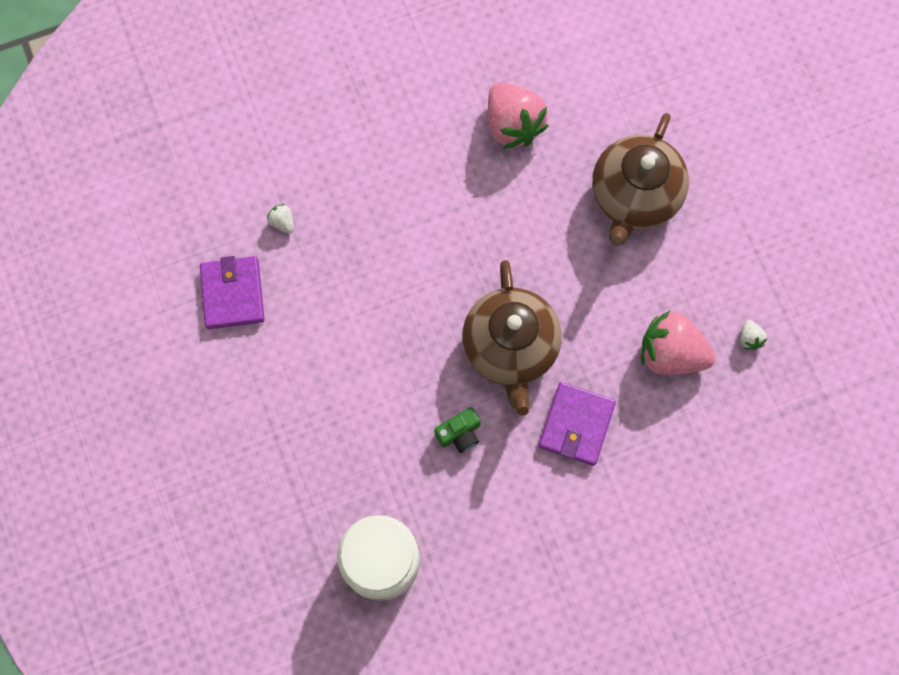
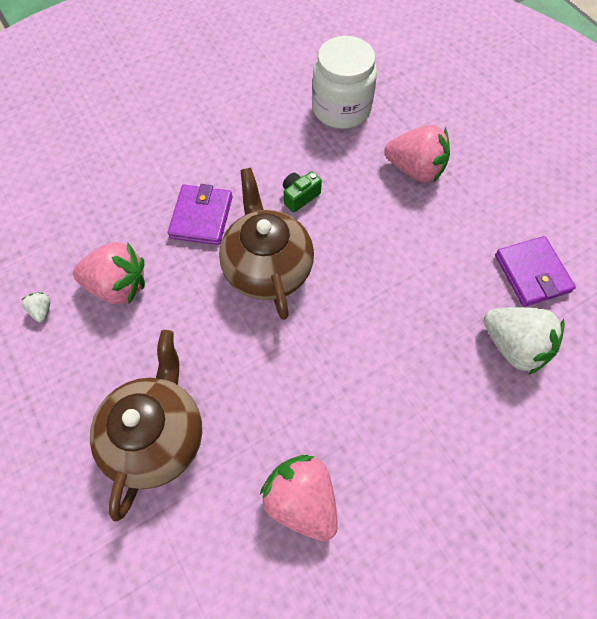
camera: 170 degrees right, 10 degrees down
(282, 222) = (513, 346): white strawberry -> white strawberry, size x2.38
(314, 448) = (415, 169): none -> pink strawberry

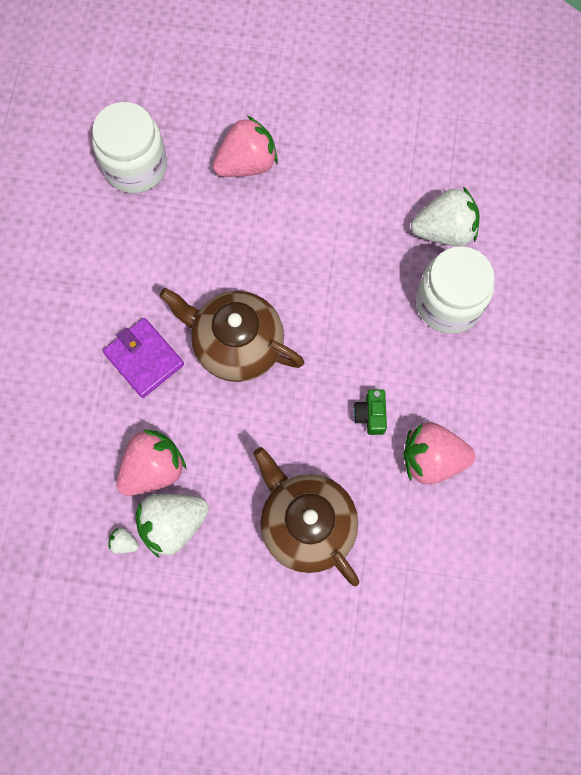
camera: 50 degrees left, 10 degrees up
(82, 333) = (173, 524): none -> white strawberry
(299, 196) = (193, 269): green camera -> green camera (370, 415)
(455, 400) = (448, 303): none -> white jar
(532, 273) = (404, 166): purple wallet -> none

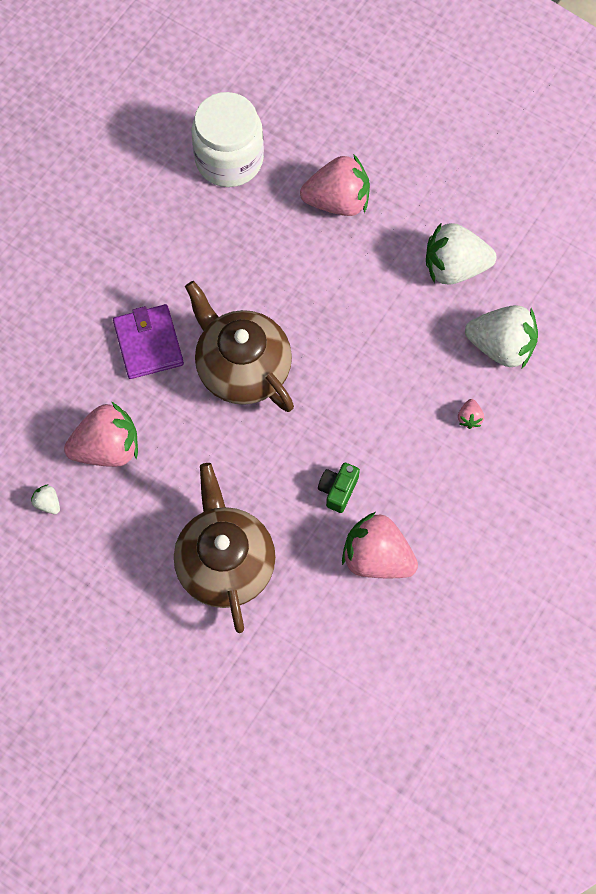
camera: 25 degrees right, 5 degrees down
(173, 524) = (101, 507): white strawberry -> white strawberry (454, 267)
(448, 303) = (469, 418): white jar -> pink strawberry

